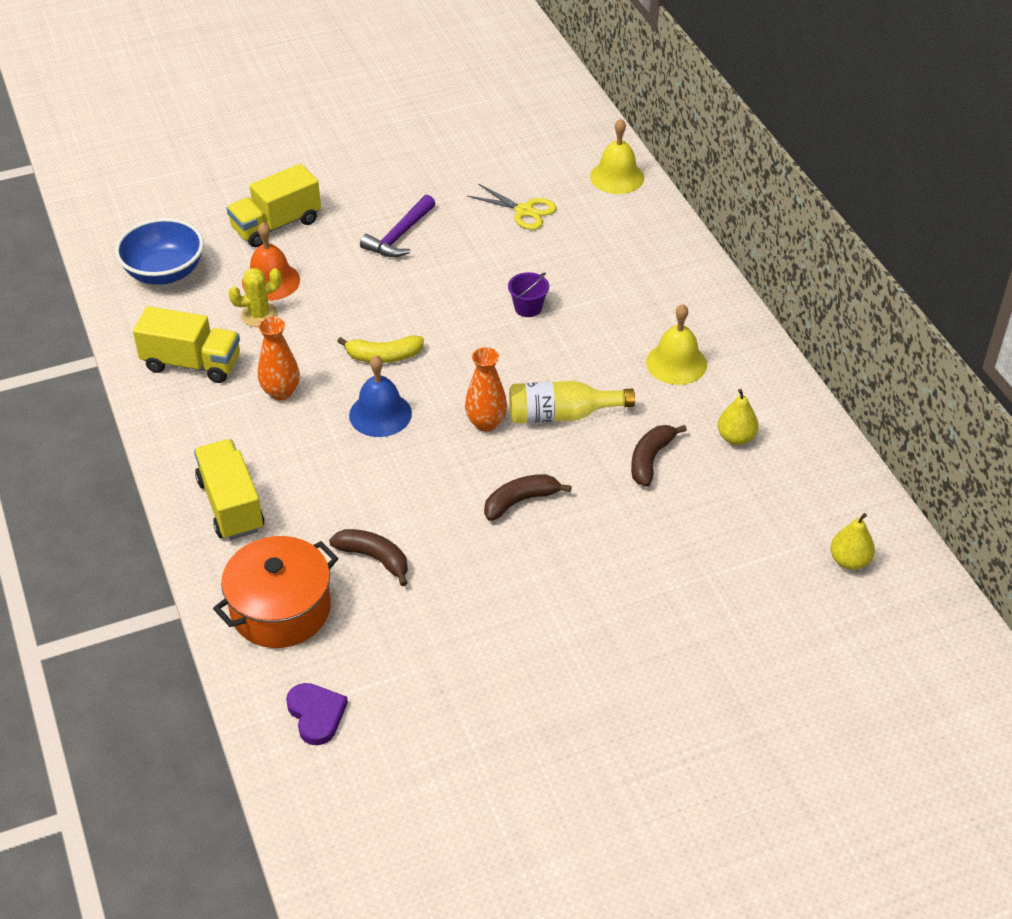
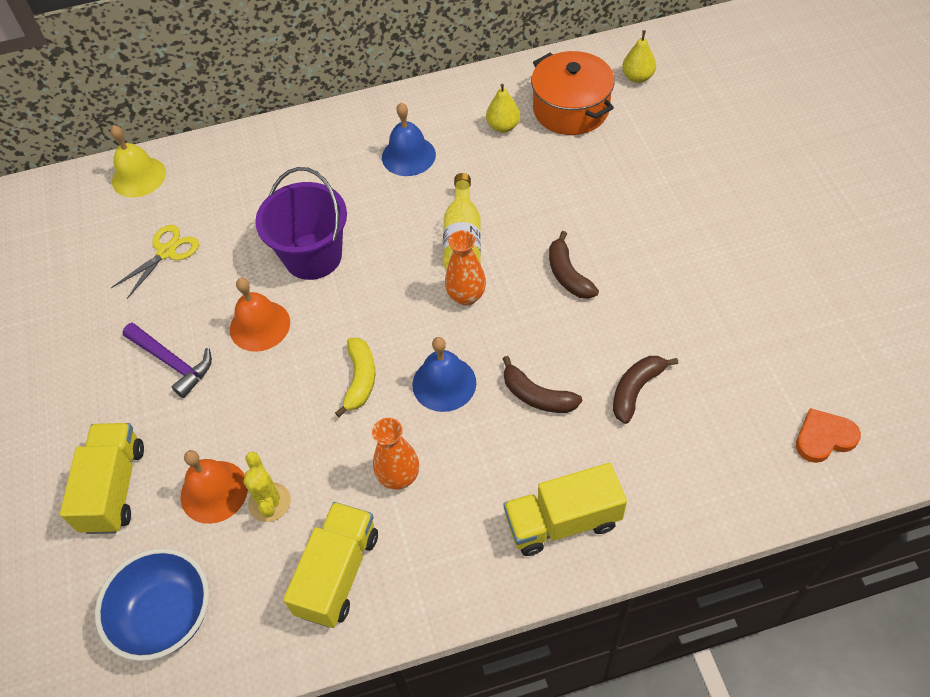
camera: 80 degrees left, 10 degrees up
(276, 225) = (114, 488): yellow truck -> yellow truck turned 150 degrees counterclockwise
(281, 609) = (702, 470): orange pot -> orange pot (571, 109)
(316, 714) = (824, 438): purple heart -> orange heart
(442, 283) = (260, 325): none -> orange bell
(528, 308) = (313, 256): purple bucket -> purple bucket, size x2.15
(650, 459) = (523, 182): brown banana -> brown banana (537, 396)
(676, 363) = (408, 156): yellow bell -> blue bell

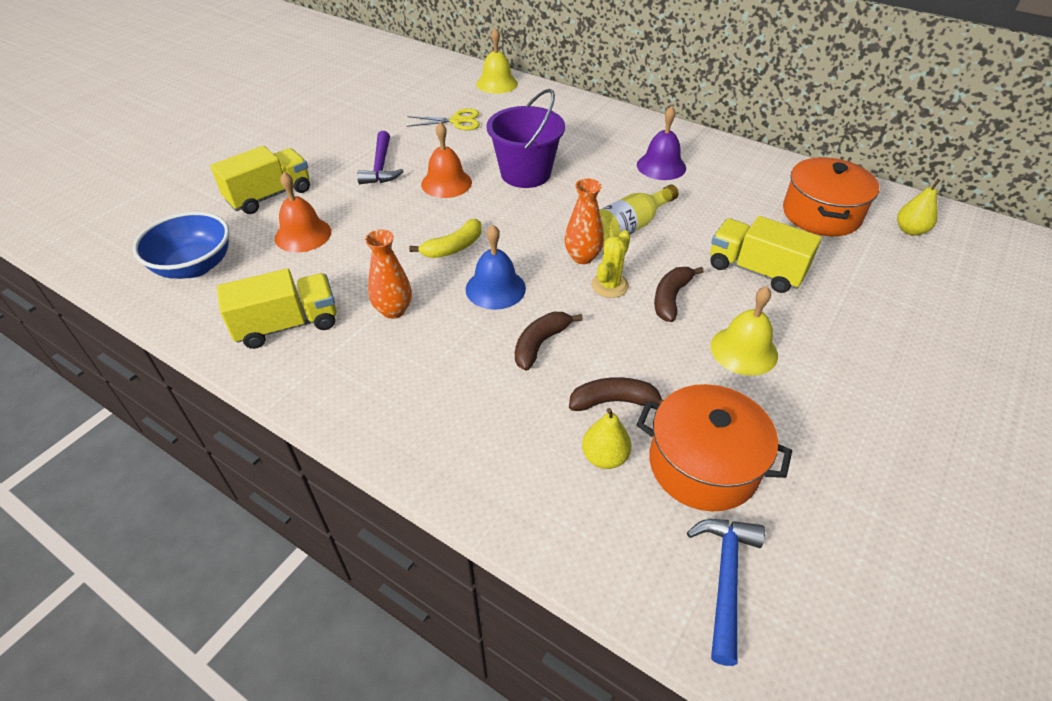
camera: 45 degrees right, 10 degrees down
(269, 502) = (316, 262): yellow cactus -> yellow cactus (610, 285)
(408, 156) = (661, 166): blue bell -> purple bell
(503, 126) = (752, 192): yellow pear -> yellow pear (604, 457)
(537, 396) = (540, 344): brown banana -> brown banana turned 45 degrees clockwise
(562, 521) = (441, 426): yellow truck -> yellow truck (755, 270)
(658, 274) = (744, 350): none -> yellow bell
(733, 380) = (703, 464): none -> orange pot
(824, 438) = (725, 579): orange heart -> blue hammer

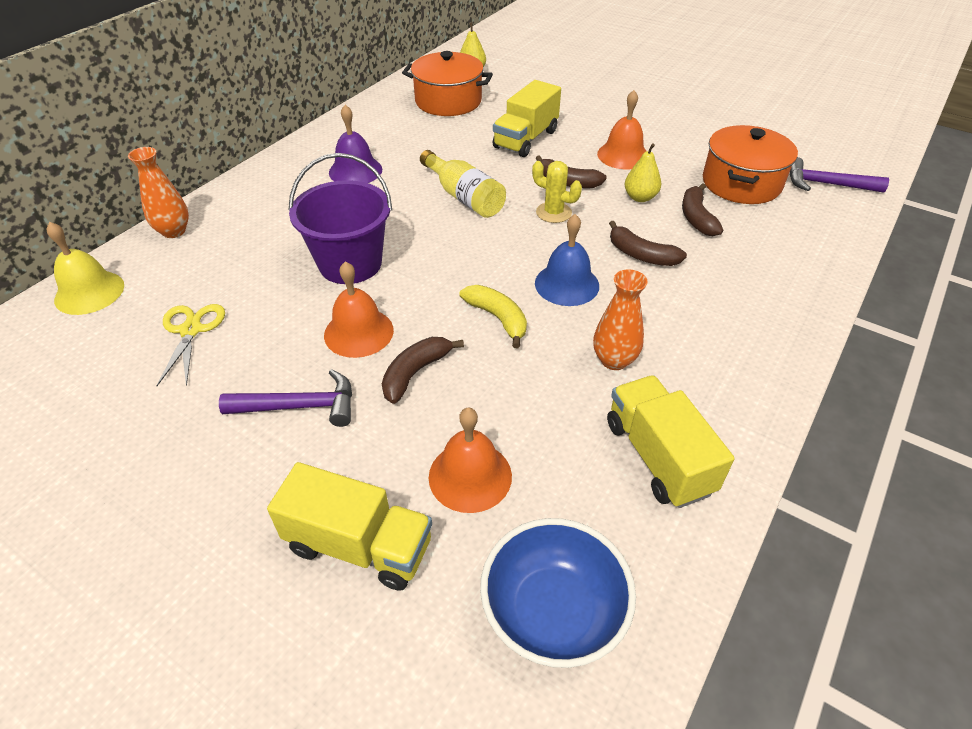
camera: 90 degrees left, 0 degrees up
(270, 196) = (359, 545): yellow truck -> yellow truck turned 150 degrees clockwise
(400, 209) = (415, 373): none -> brown banana
(582, 257) = (512, 227): orange vase -> orange vase (174, 231)
(604, 457) = (754, 225): yellow pear -> yellow pear (640, 197)
(725, 579) = (826, 184): blue hammer -> purple hammer
(744, 350) = (623, 155): yellow bell -> orange bell

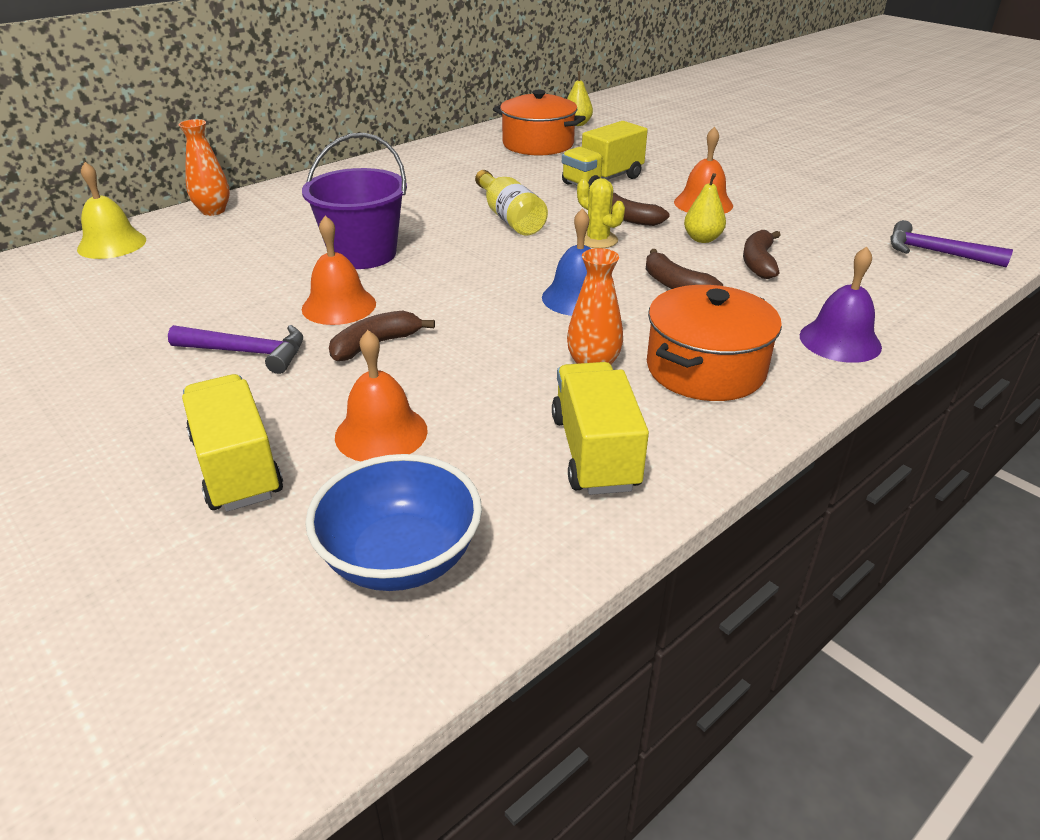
camera: 15 degrees right, 10 degrees down
(191, 330) = (183, 283): yellow scissors -> none
(355, 170) = (411, 186): purple bell -> purple bell (840, 341)
(359, 545) = (237, 467): yellow truck -> yellow truck turned 150 degrees counterclockwise
(498, 318) = (487, 315): yellow banana -> none
(741, 183) = (829, 240): orange pot -> orange pot (705, 369)

